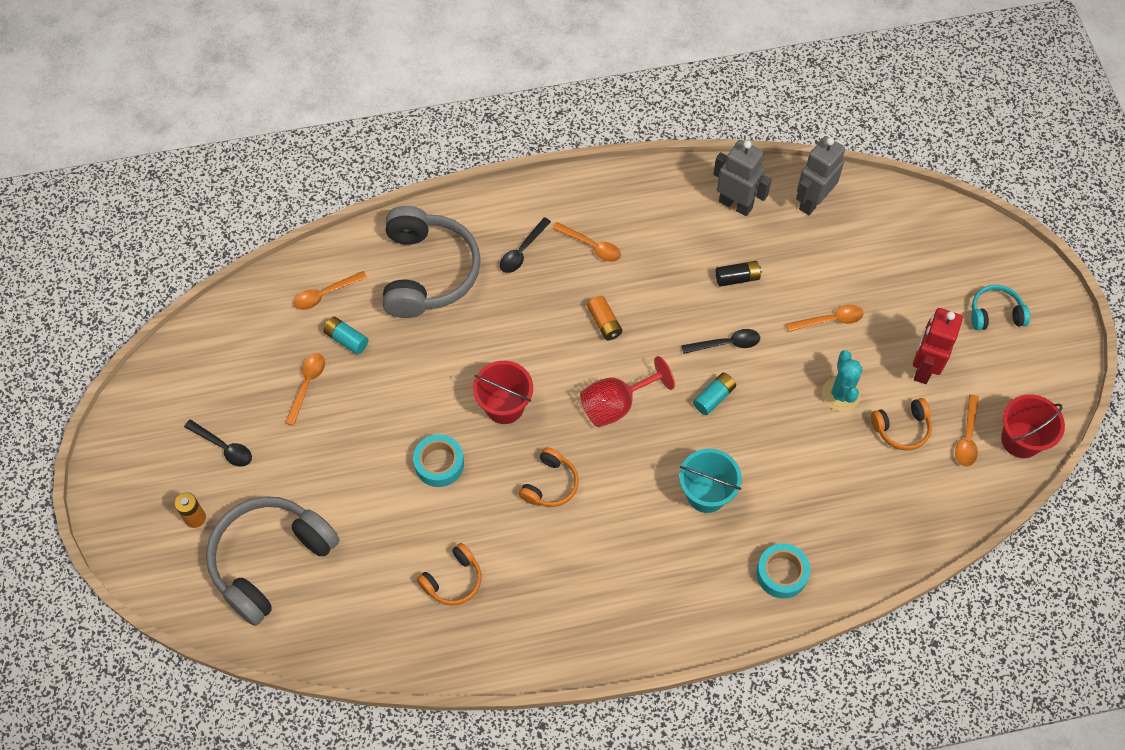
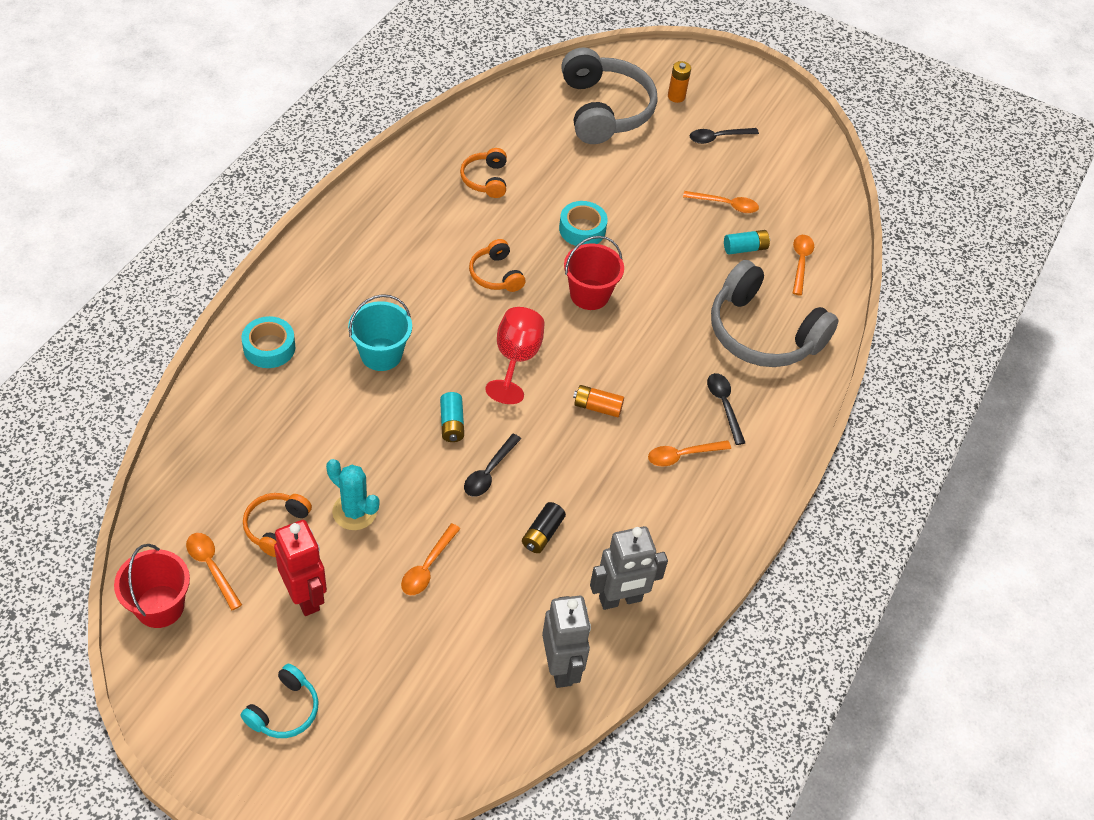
camera: 125 degrees right, 10 degrees down
(307, 385) = (726, 205): orange spoon -> orange spoon turned 45 degrees counterclockwise

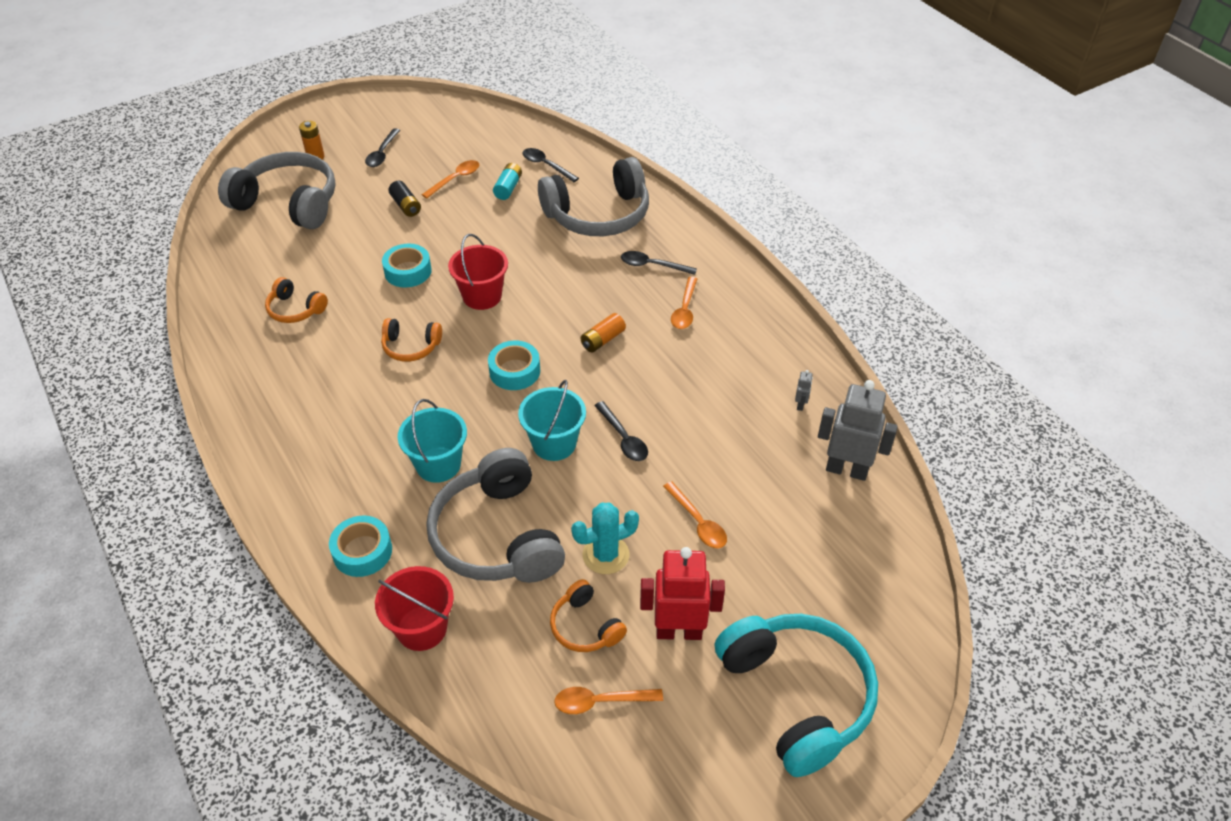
camera: 55 degrees left, 5 degrees down
(160, 606) = (622, 768): red bucket -> red bucket (422, 628)
(284, 710) = (796, 696): turquoise headphones -> turquoise headphones, size x2.04
(332, 427) = (497, 536): none -> grey headphones
(452, 423) = (554, 443): turquoise battery -> turquoise bucket
(516, 359) = (514, 371): red goblet -> turquoise tape
(542, 534) = (709, 428): black battery -> black battery (406, 206)
(620, 599) = (800, 405): grey robot -> grey robot, size x0.40
(800, 262) = (546, 165): orange spoon -> black spoon

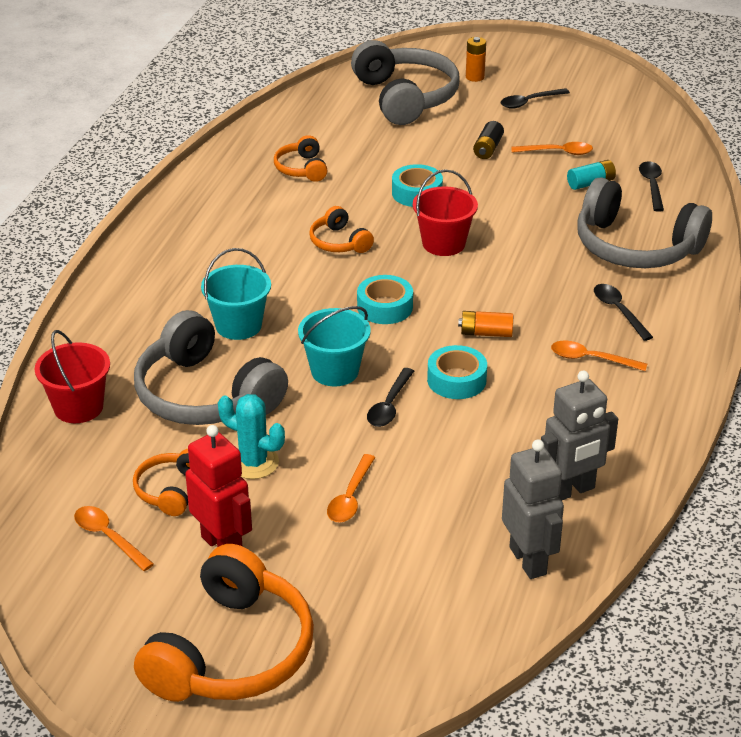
camera: 50 degrees right, 10 degrees down
(362, 551) = (114, 338): turquoise tape -> turquoise tape (456, 380)
(497, 536) = (205, 395): grey headphones -> grey headphones turned 75 degrees counterclockwise
(684, 310) = (590, 359): orange spoon -> orange spoon turned 45 degrees clockwise
(796, 696) = (231, 652): turquoise headphones -> orange headphones
(800, 405) = (571, 490): grey robot -> grey robot, size x2.47

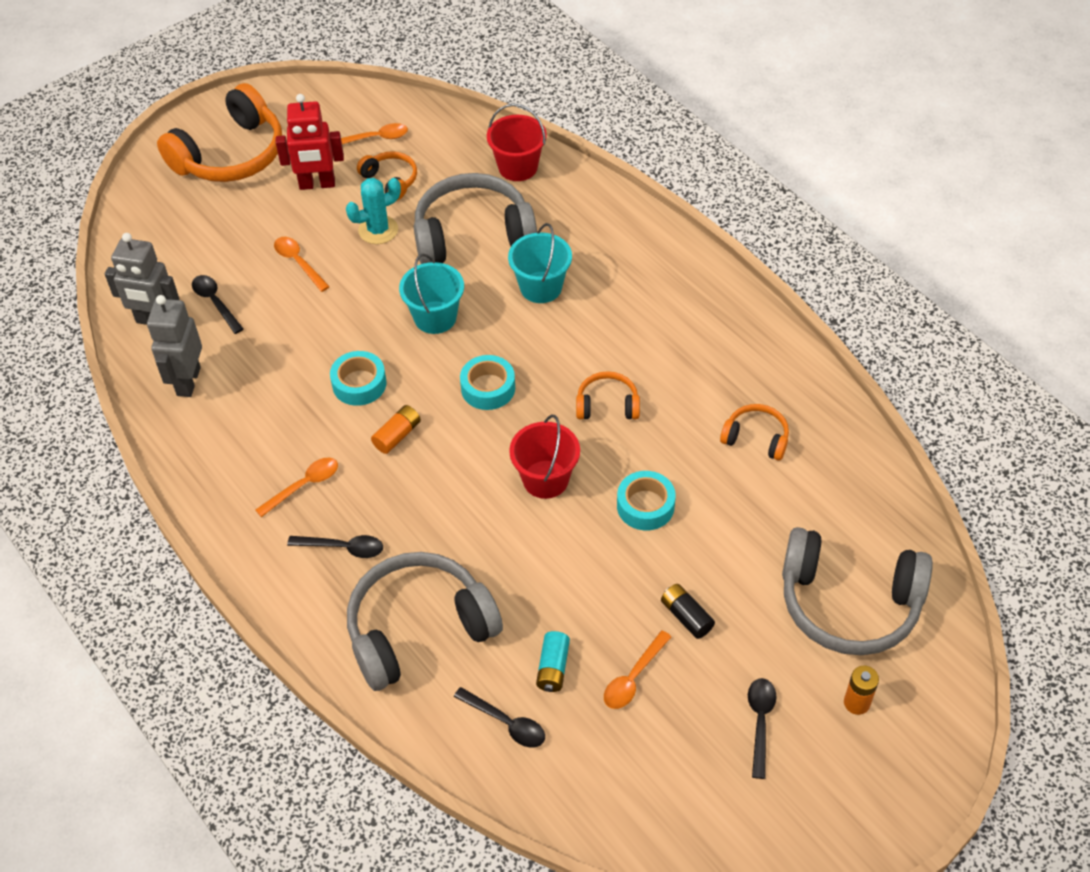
camera: 125 degrees right, 15 degrees up
(231, 652) = (231, 155): orange headphones -> orange headphones turned 105 degrees counterclockwise
(389, 405) = (368, 329): black spoon -> black spoon (215, 302)

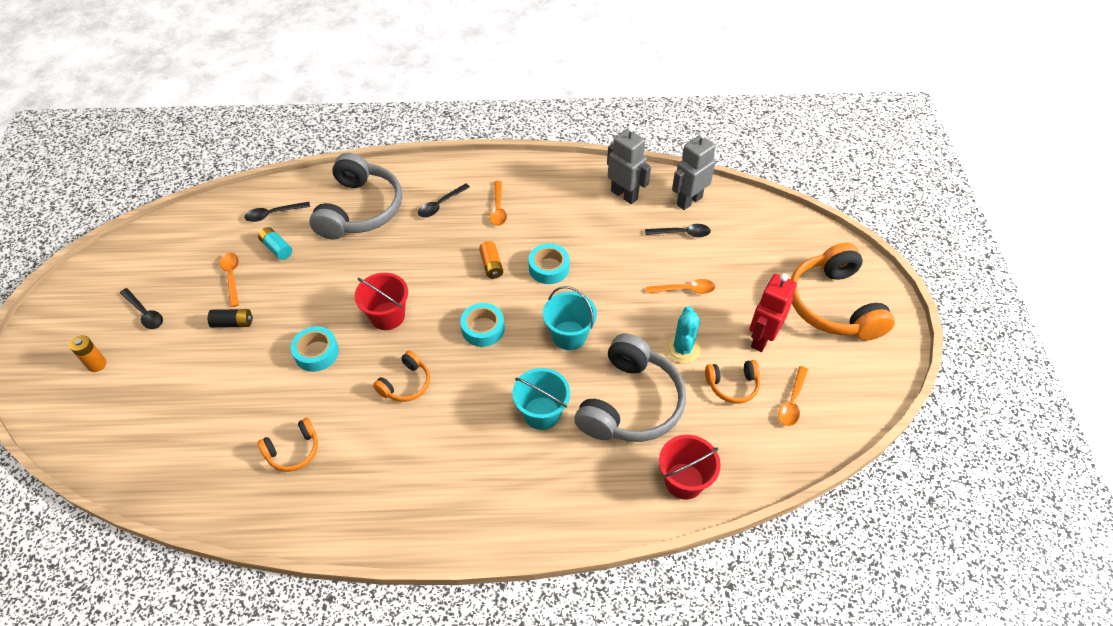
camera: 125 degrees right, 0 degrees up
(849, 603) = (143, 408): grey headphones -> none

